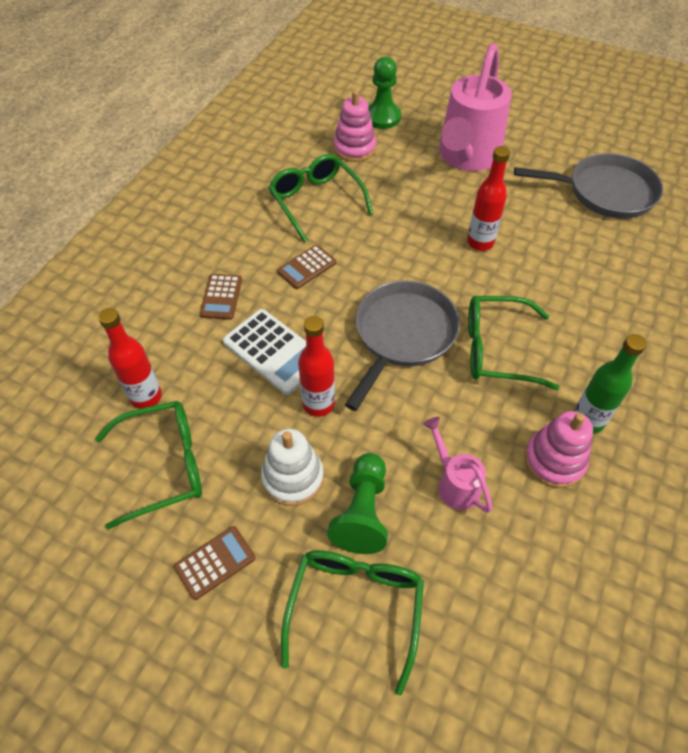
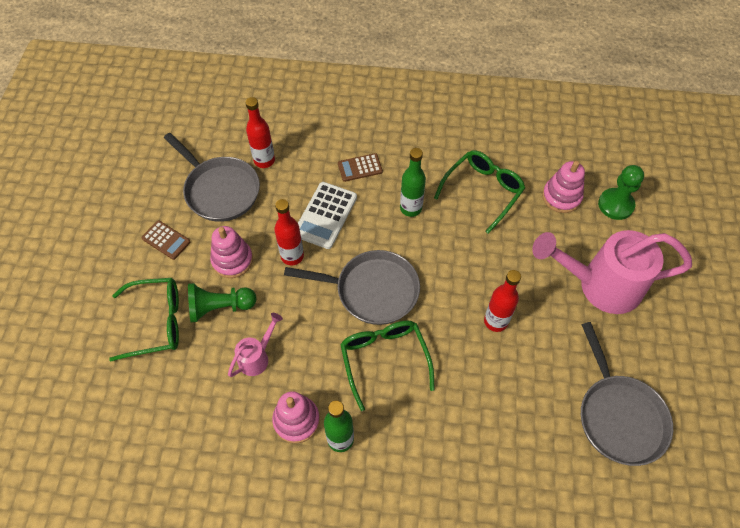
camera: 70 degrees right, 5 degrees up
(164, 466) = (220, 190): green glasses -> grey pan
(293, 477) = (232, 260): white stacking toy -> pink stacking toy
(306, 267) = (411, 208): brown calculator -> green bottle

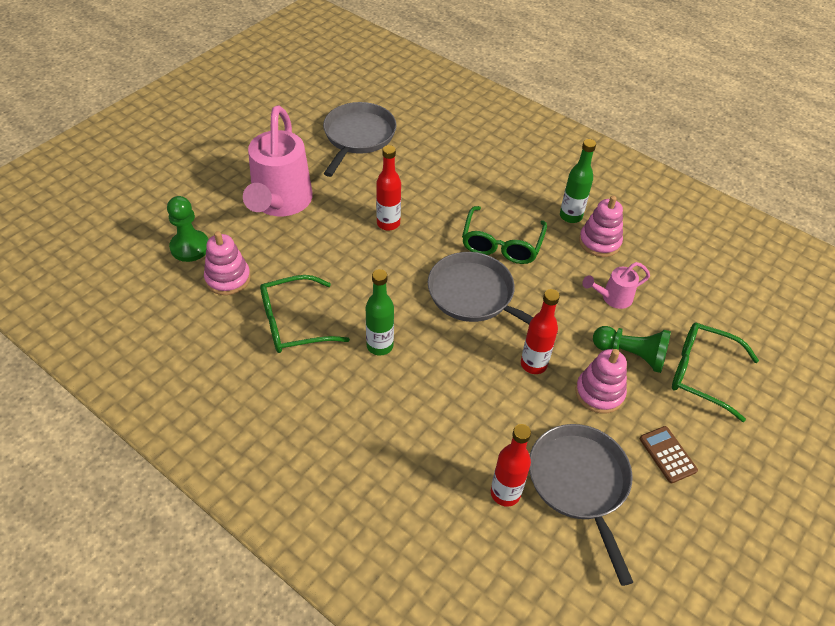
camera: 150 degrees left, 10 degrees down
(325, 215) = (473, 386): white calculator -> none
(360, 168) = (398, 419): brown calculator -> none
(599, 285) = (280, 204): pink watering can -> pink watering can turned 60 degrees clockwise

